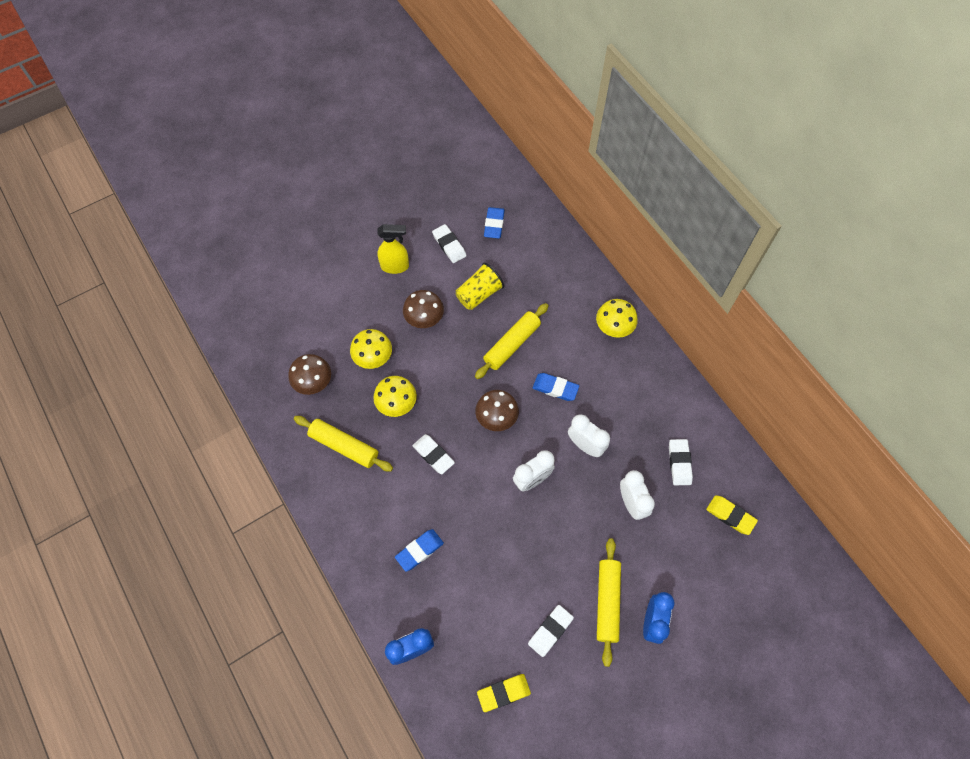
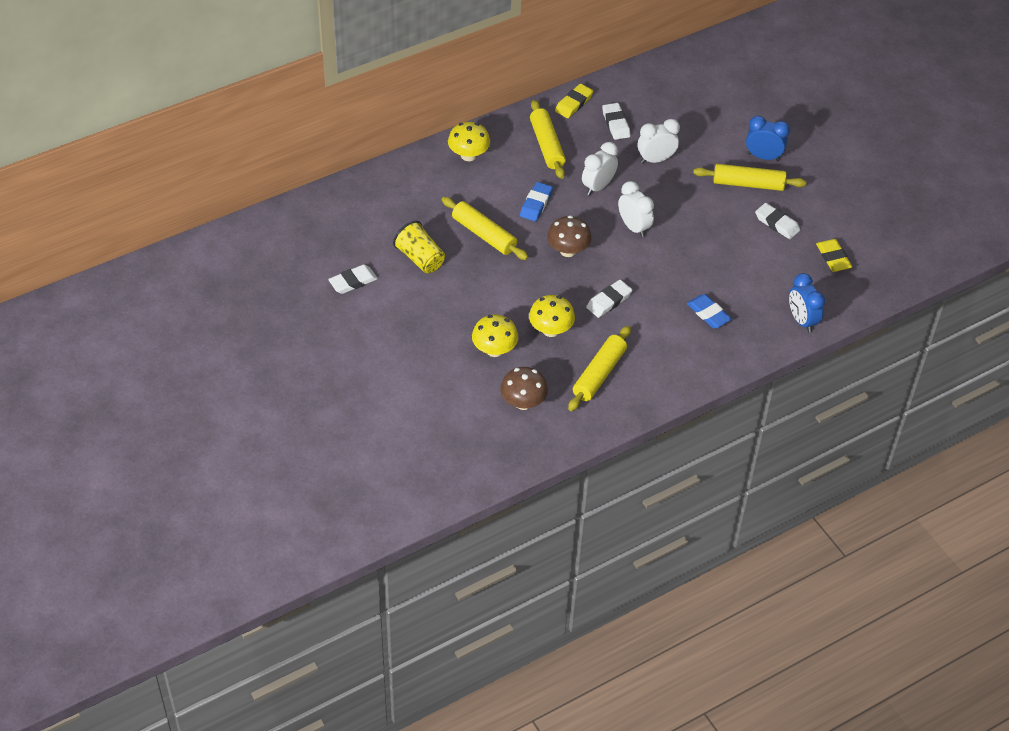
camera: 90 degrees left, 15 degrees down
(395, 266) = (377, 330): yellow spray bottle -> none
(424, 318) = (448, 305): brown mushroom -> none
(494, 224) = (329, 242): blue eraser -> none
(637, 397) = (547, 145): none -> yellow rolling pin
(679, 463) = (616, 124): white eraser -> white eraser turned 75 degrees clockwise
(730, 516) = (665, 97): yellow eraser -> yellow eraser (574, 103)

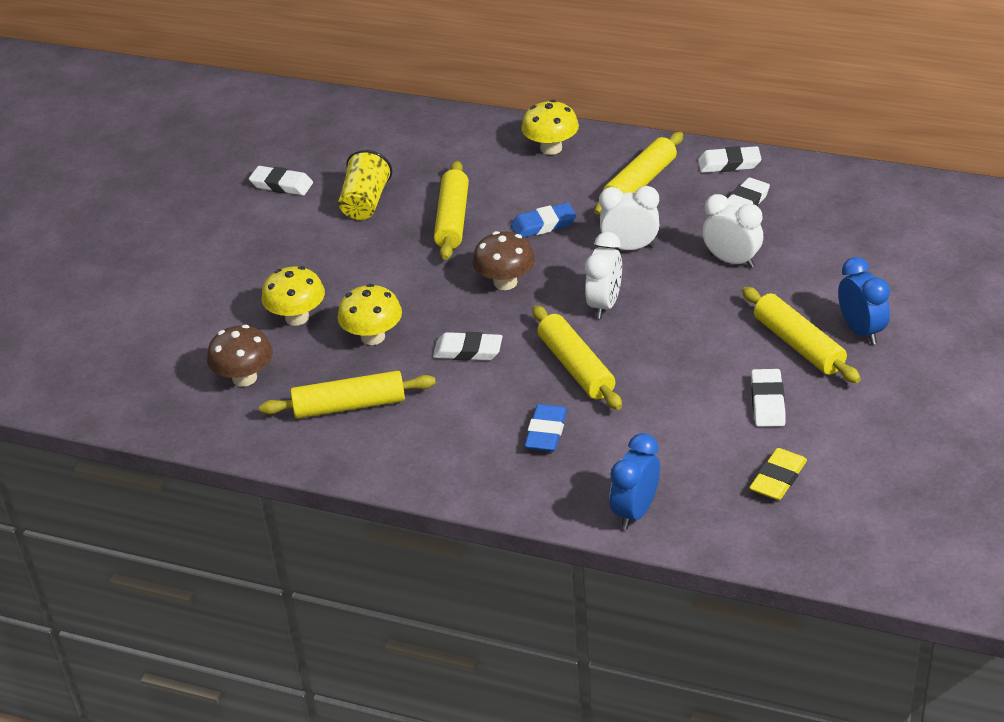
camera: 55 degrees right, 10 degrees down
(574, 103) = (729, 164): yellow eraser -> white eraser
(671, 270) = (576, 367): none -> yellow rolling pin

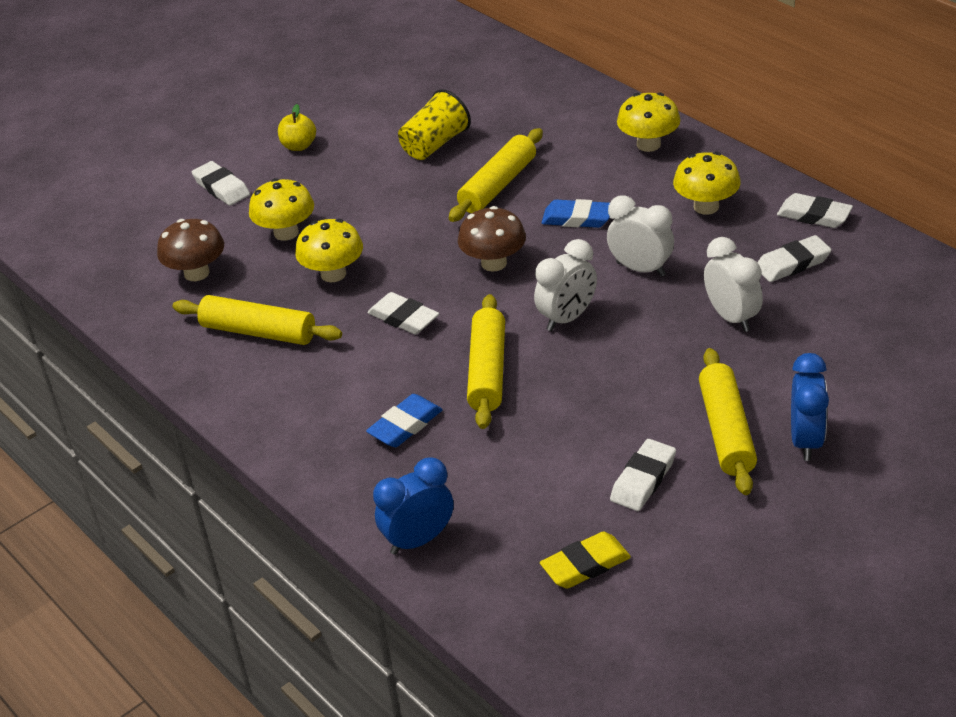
camera: 30 degrees right, 0 degrees up
(239, 241) = (299, 146): none -> yellow apple
(281, 185) = (378, 105): white eraser -> white eraser (221, 188)
(640, 183) = (706, 207): yellow rolling pin -> yellow mushroom

